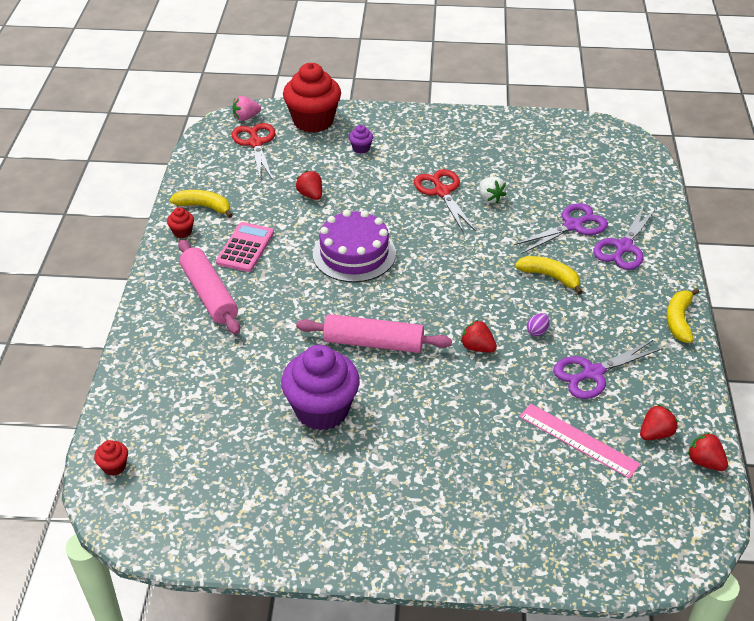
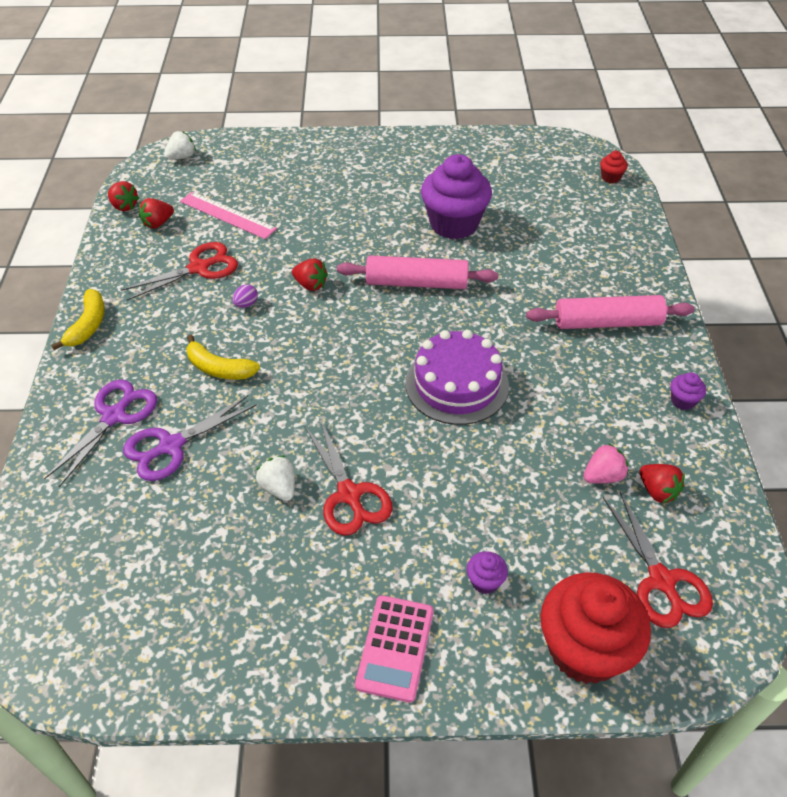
camera: 175 degrees right, 5 degrees up
(182, 232) = (683, 401): red cupcake -> purple cupcake
(204, 207) = (676, 443): yellow banana -> none
(209, 294) = (607, 322): pink rolling pin -> pink rolling pin turned 60 degrees counterclockwise
(245, 248) = (593, 383): pink calculator -> pink calculator (395, 648)
(246, 117) = (708, 650): pink strawberry -> pink strawberry (603, 476)
(310, 195) = (538, 475): red strawberry -> red strawberry (657, 491)
(592, 373) = (199, 268): purple scissors -> red scissors
(662, 544) = (182, 157): none -> white strawberry

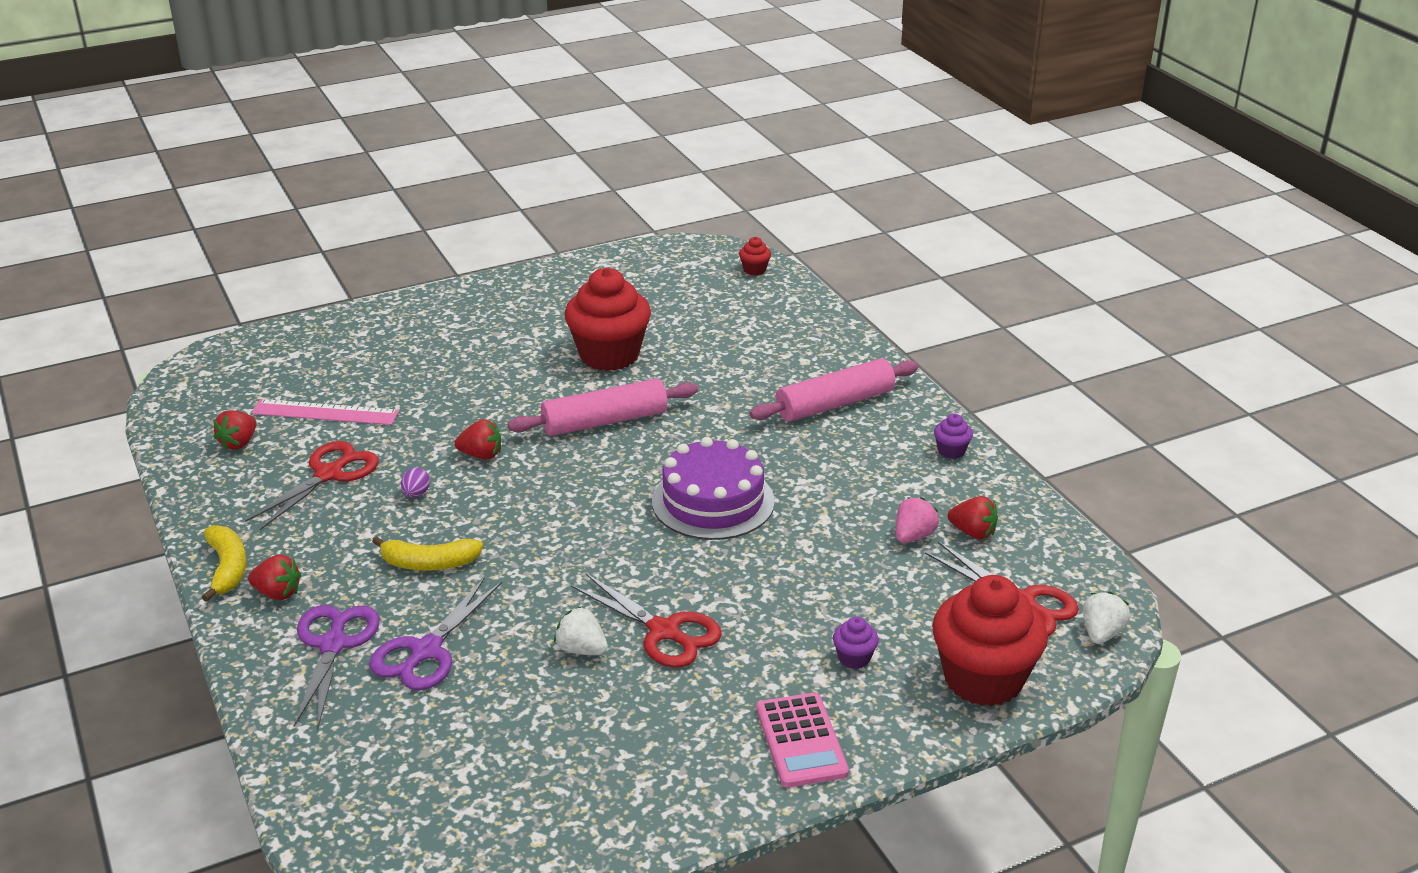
camera: 25 degrees left, 15 degrees down
(124, 206) = (178, 436): red strawberry -> red strawberry (278, 593)
(182, 157) = (217, 367): white strawberry -> white strawberry (1101, 633)
(454, 224) = (609, 355): purple cupcake -> red cupcake

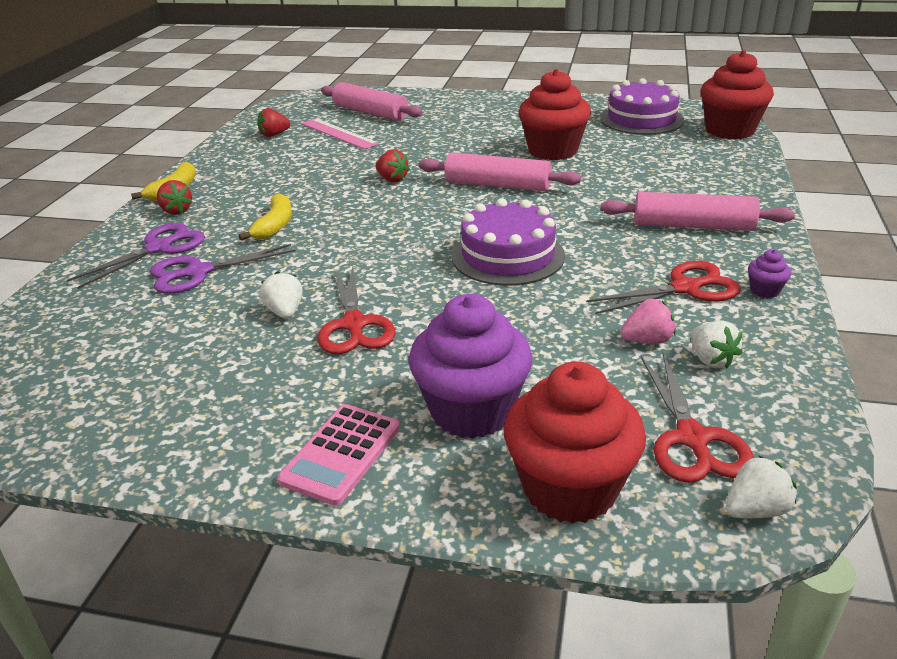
camera: 40 degrees right, 0 degrees up
(321, 366) = (370, 112): none -> pink rolling pin
(329, 474) = (294, 163): red scissors -> red scissors (685, 288)
(416, 494) = (324, 187): purple egg -> none
(429, 563) = (275, 225): yellow banana -> yellow banana turned 120 degrees counterclockwise
(653, 280) = (641, 119): none -> purple cake
(754, 270) = (730, 130): red cupcake -> red cupcake, size x2.42
(854, 658) = (471, 411): purple cupcake -> purple cupcake, size x2.42
(973, 532) = (711, 360): red strawberry -> white strawberry

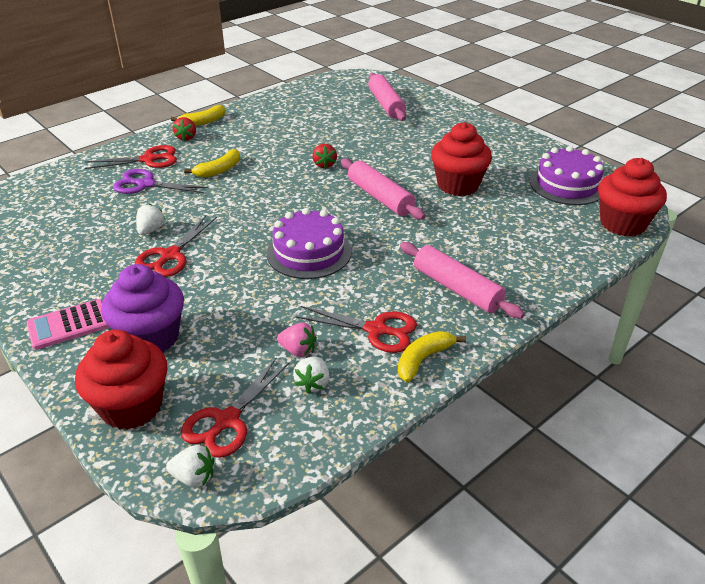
camera: 35 degrees right, 5 degrees up
(159, 248) = (148, 159): purple scissors -> red scissors
(274, 135) = (305, 101): red strawberry -> none
(339, 133) = (343, 115): pink ruler -> none
(764, 290) = (423, 359): purple cupcake -> yellow banana

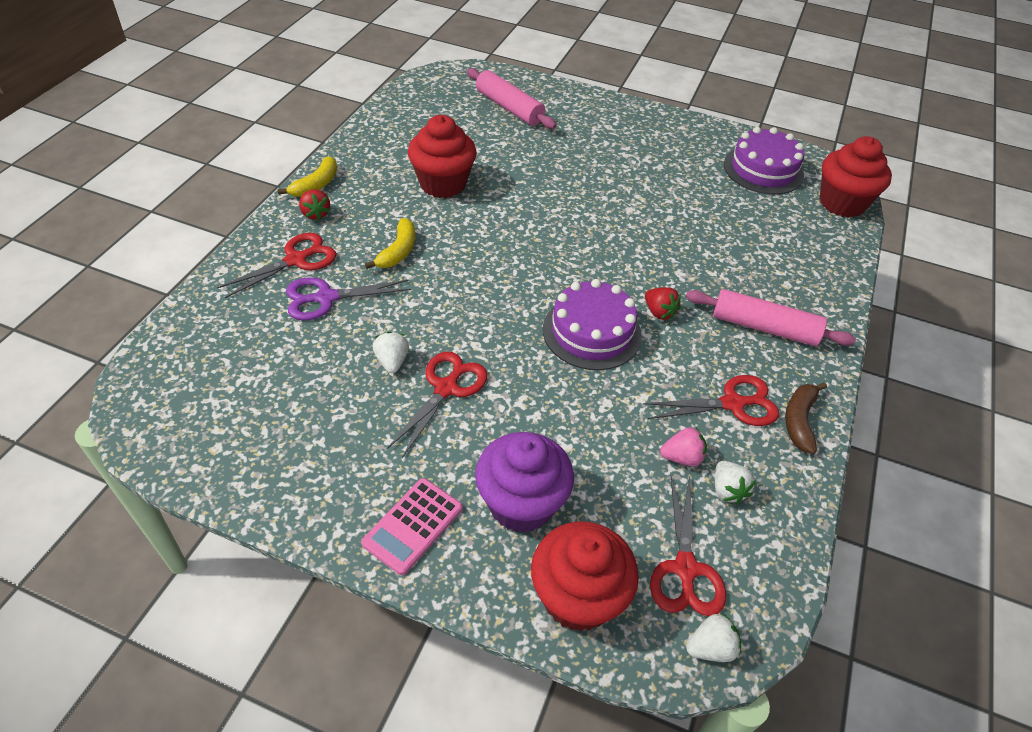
camera: 30 degrees left, 10 degrees up
(170, 255) = (446, 388): red scissors -> red scissors turned 150 degrees counterclockwise
(324, 165) = (511, 210): red strawberry -> red strawberry (659, 312)
(380, 197) = (604, 237): pink rolling pin -> none
(423, 359) = (799, 421): yellow banana -> brown banana
(458, 185) = (667, 199): red cupcake -> red cupcake (443, 184)

